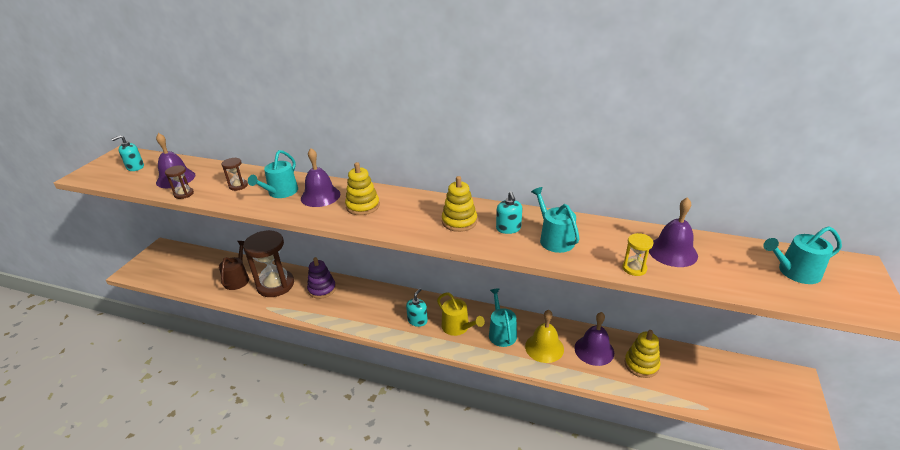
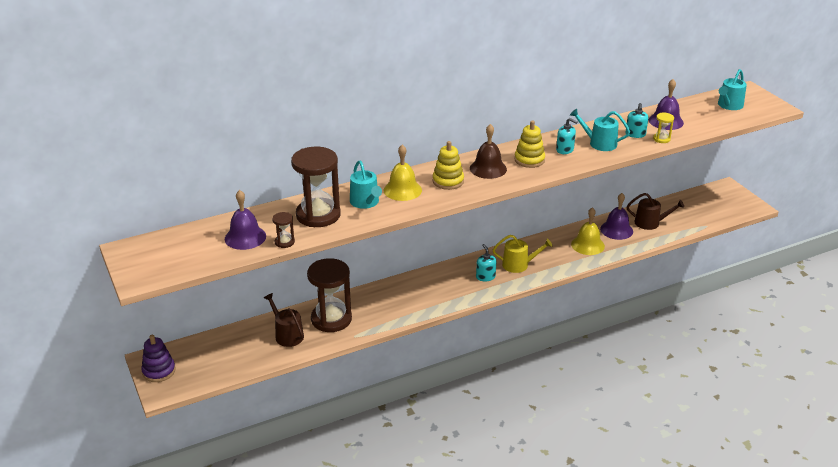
camera: 45 degrees left, 0 degrees up
(135, 167) = (176, 249): turquoise soap dispenser -> turquoise soap dispenser (635, 134)
(238, 186) = (318, 215): brown hourglass -> brown hourglass, size x2.31
(320, 196) = (402, 190): purple bell -> yellow bell
(322, 289) = (377, 299): purple stacking toy -> purple stacking toy (159, 371)
(412, 211) = (488, 168): none -> brown bell
(501, 332) = (550, 252): turquoise watering can -> none
(641, 364) = (650, 223): yellow stacking toy -> brown watering can

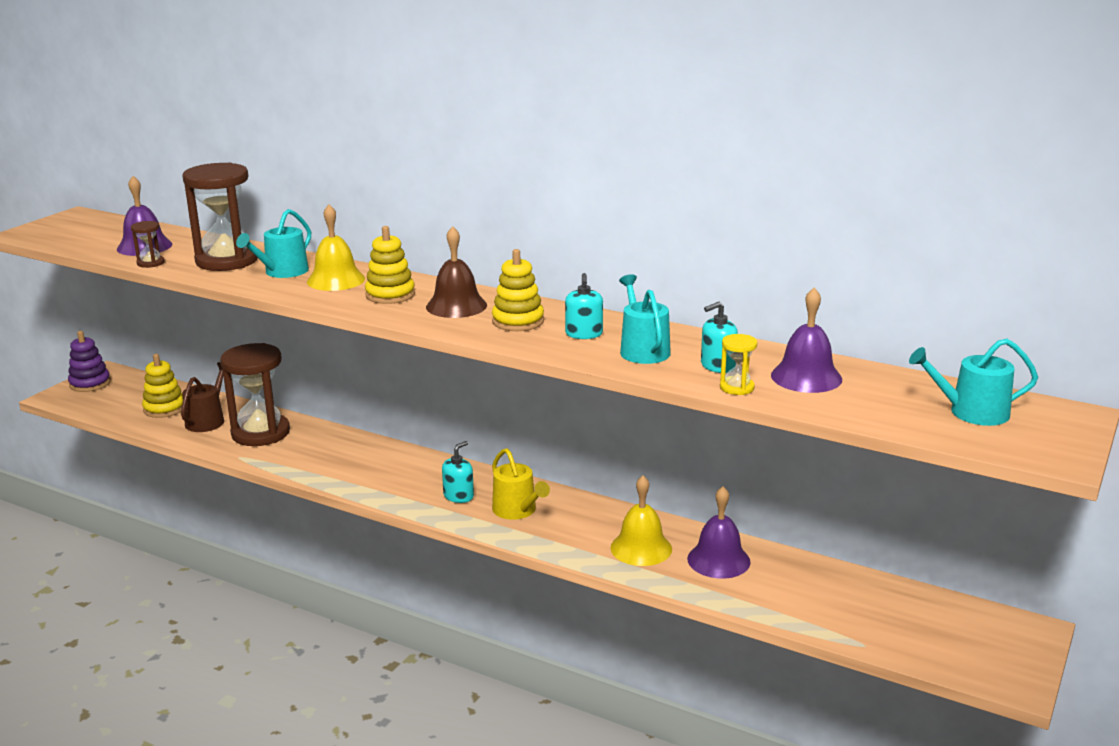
camera: 55 degrees right, 10 degrees down
(246, 348) = (164, 408): none -> yellow stacking toy
(650, 223) = (785, 585): brown watering can -> none

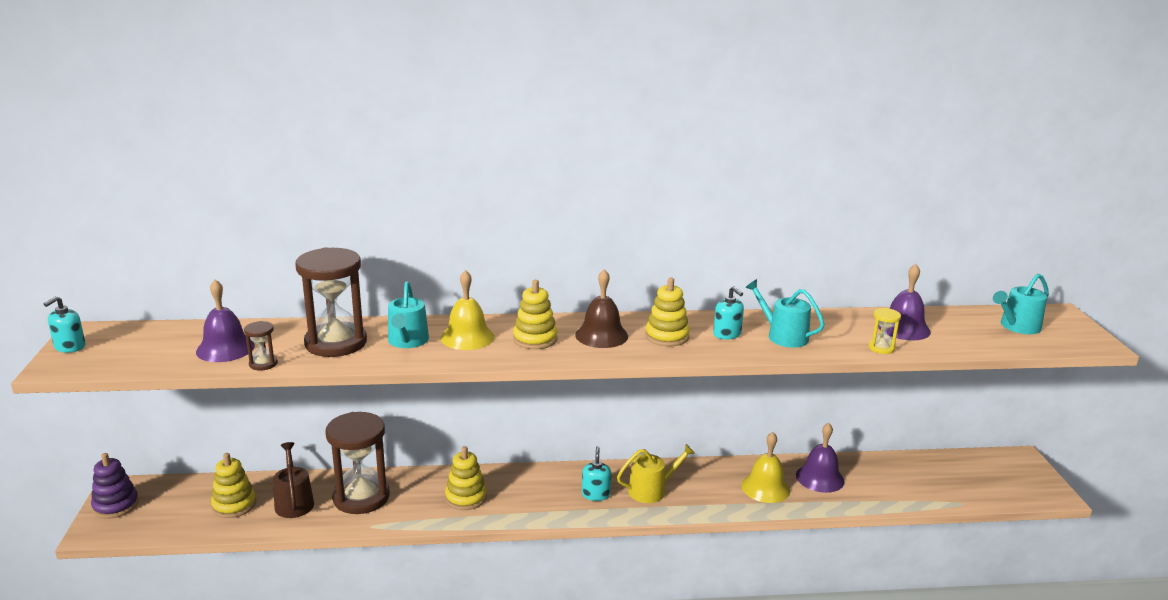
camera: 35 degrees left, 0 degrees up
(342, 460) = (466, 497): none -> yellow stacking toy
(517, 510) = (651, 490): yellow watering can -> yellow watering can turned 45 degrees counterclockwise
(717, 366) = (845, 335): turquoise soap dispenser -> turquoise soap dispenser (70, 347)

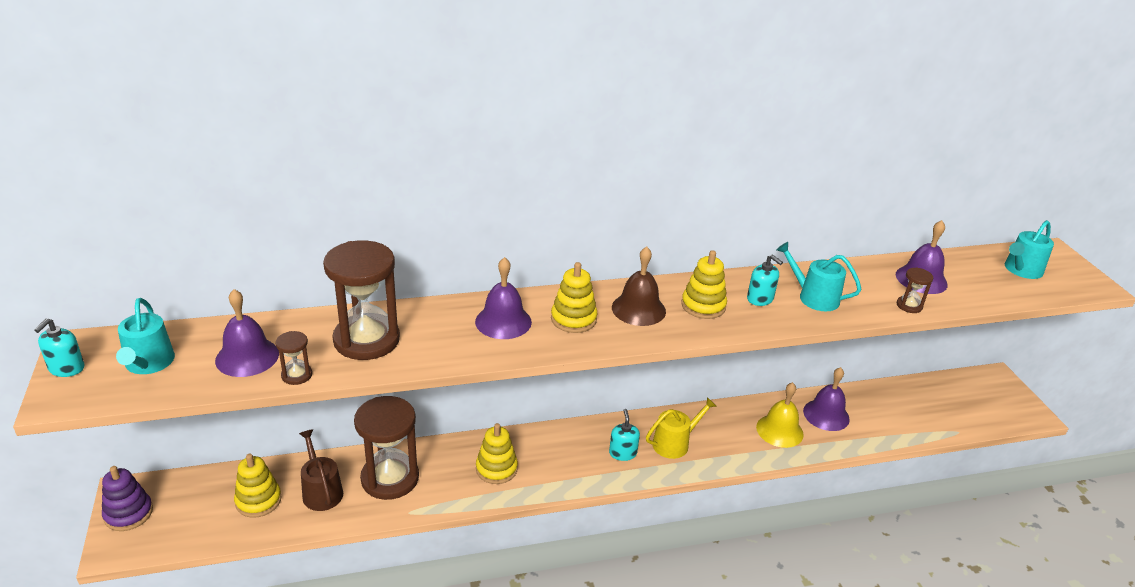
camera: 10 degrees left, 10 degrees up
(407, 341) = (442, 332): turquoise watering can -> turquoise watering can (148, 363)
(467, 337) = (503, 321): yellow bell -> purple bell
(881, 348) = (909, 306): yellow hourglass -> brown hourglass

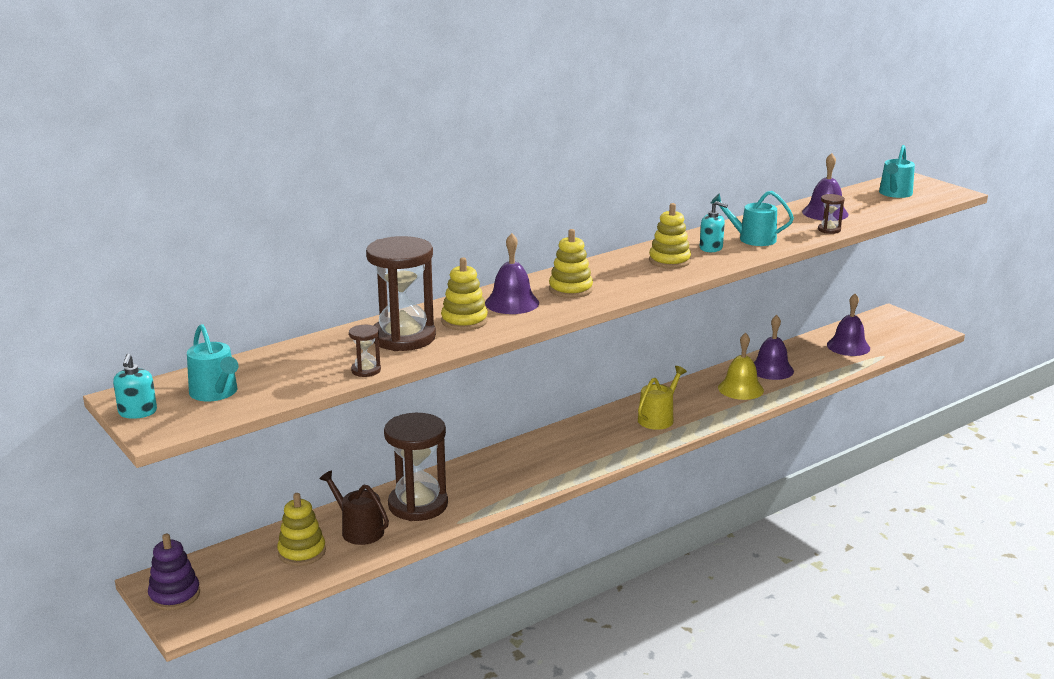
camera: 20 degrees left, 10 degrees down
(247, 357) = (305, 369): purple bell -> purple bell (848, 346)
(496, 469) = (513, 473): yellow stacking toy -> yellow stacking toy (464, 321)
(622, 453) = (618, 435): turquoise soap dispenser -> none
(638, 309) = (618, 273): brown bell -> none

